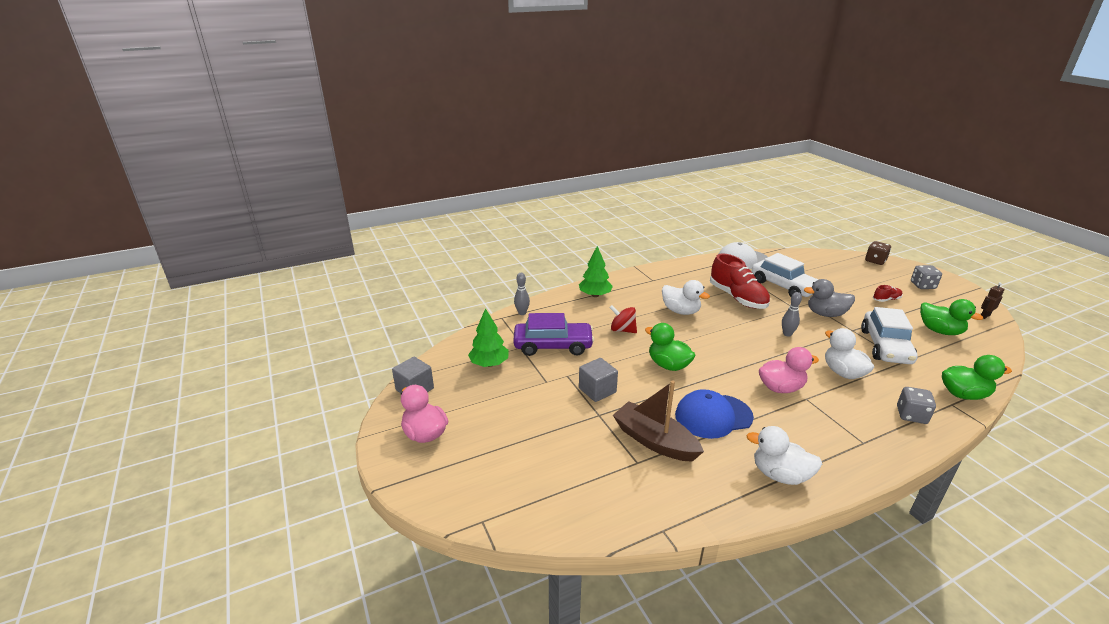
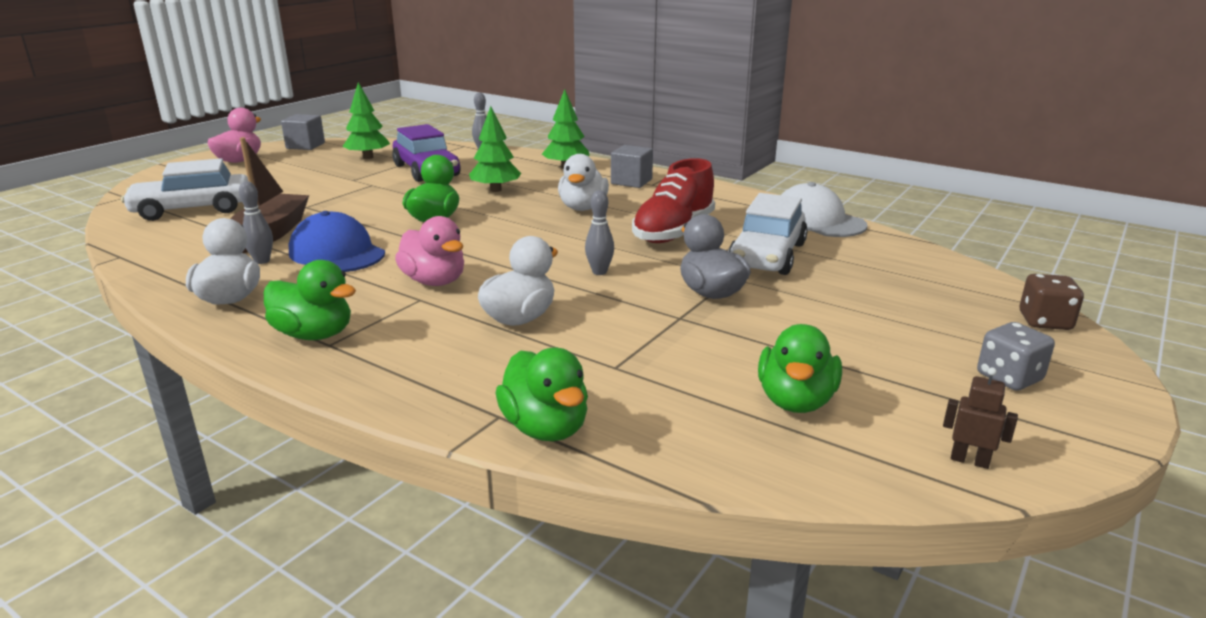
camera: 60 degrees right, 5 degrees down
(597, 390) = (352, 199): grey cube -> grey cube (631, 182)
(622, 330) = (495, 190): red spinning top -> green tree
(713, 452) = (262, 261): none -> grey bowling pin
(849, 446) = (314, 334): none -> green duck
(885, 346) = (652, 348): white car -> white car (193, 209)
(886, 299) = (861, 341): red shoe -> none
(911, 415) = (431, 378): grey dice -> none

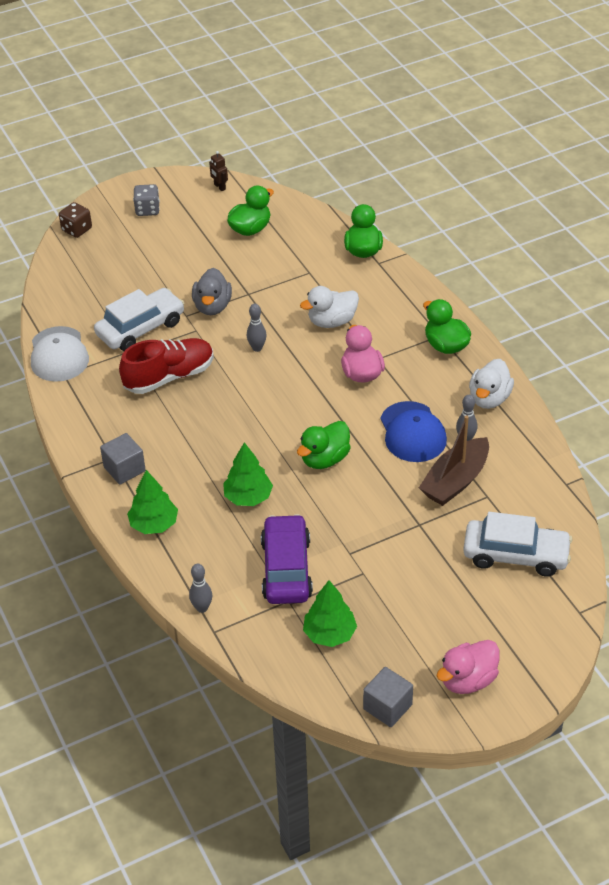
camera: 150 degrees left, 20 degrees up
(583, 208) = (202, 436): white duck -> none

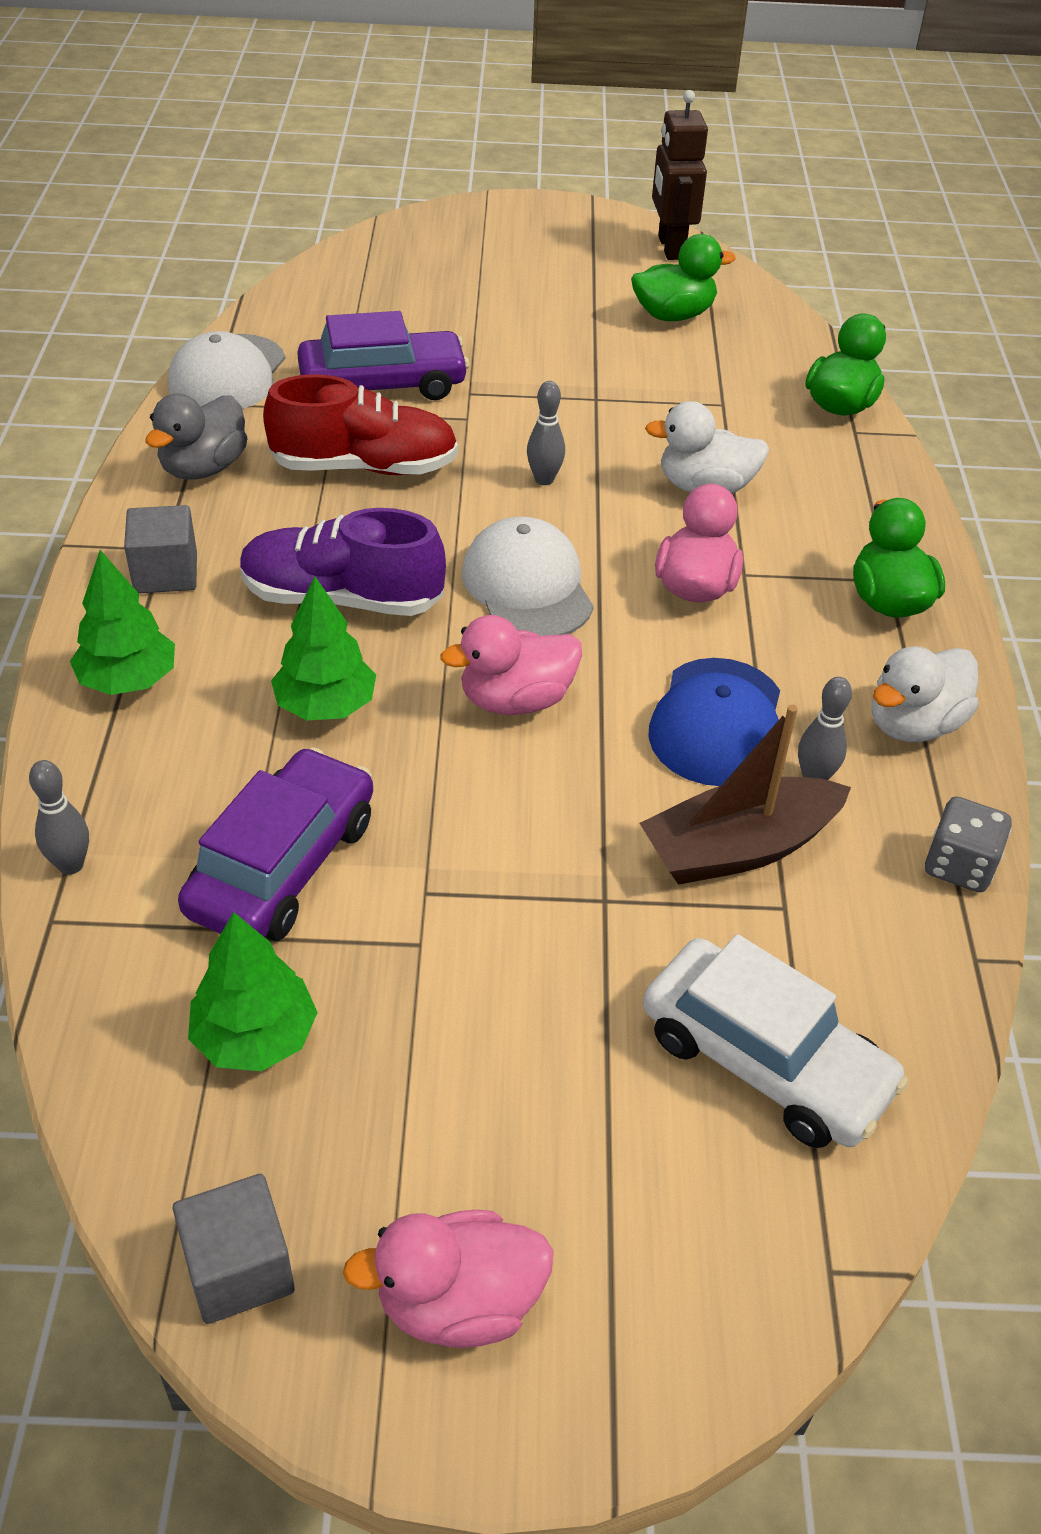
camera: 25 degrees right, 0 degrees up
(77, 229) = (409, 231): brown dice -> none
(140, 328) = (383, 385): white car -> purple car
(147, 210) = (535, 241): grey dice -> grey dice (959, 866)
(212, 306) = (522, 395): grey duck -> grey duck (203, 468)
(214, 446) = (342, 599): none -> purple shoe
(219, 187) = (670, 248): brown robot -> brown robot, size x2.03
(290, 405) = (527, 586): none -> white cap
(324, 459) = (516, 700): green duck -> pink duck

